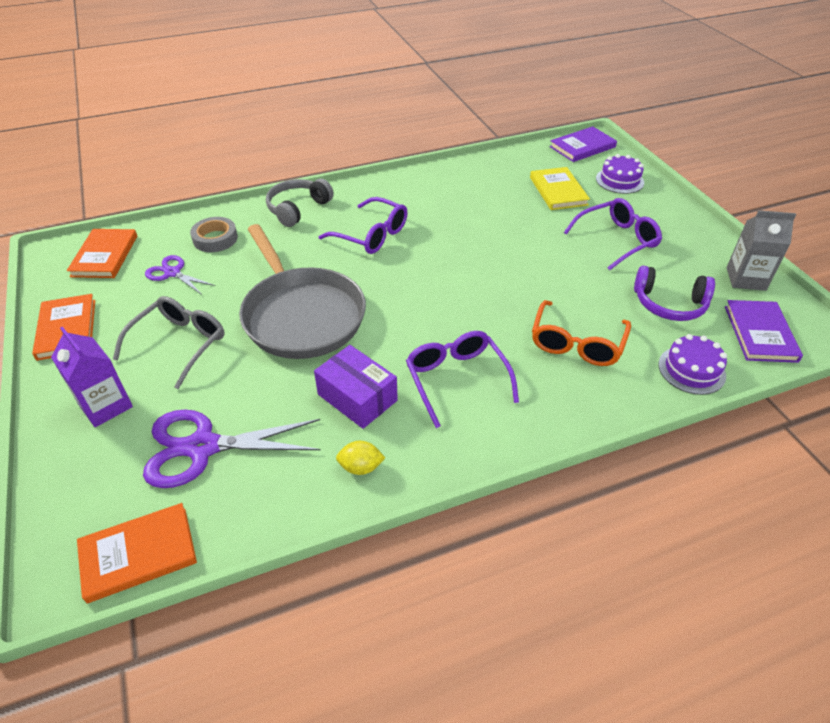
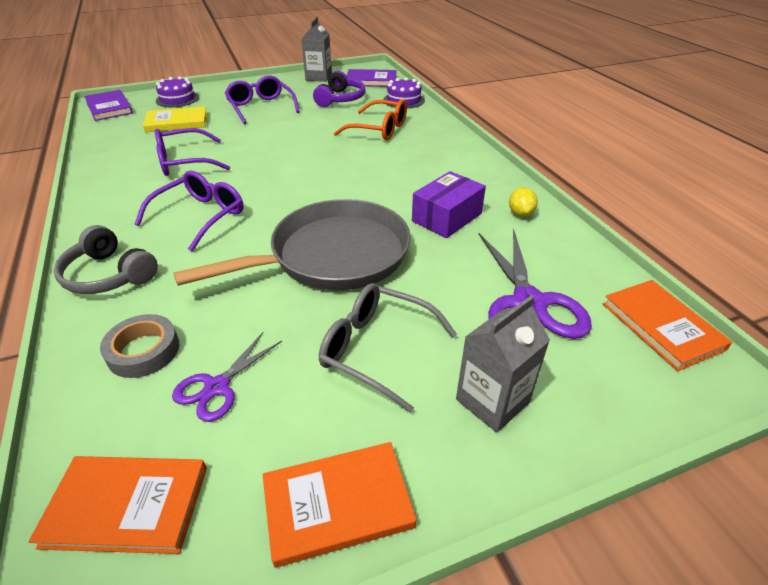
camera: 90 degrees left, 5 degrees down
(105, 406) = (492, 401): purple carton -> grey carton
(457, 380) = (421, 173): purple glasses -> purple glasses (185, 162)

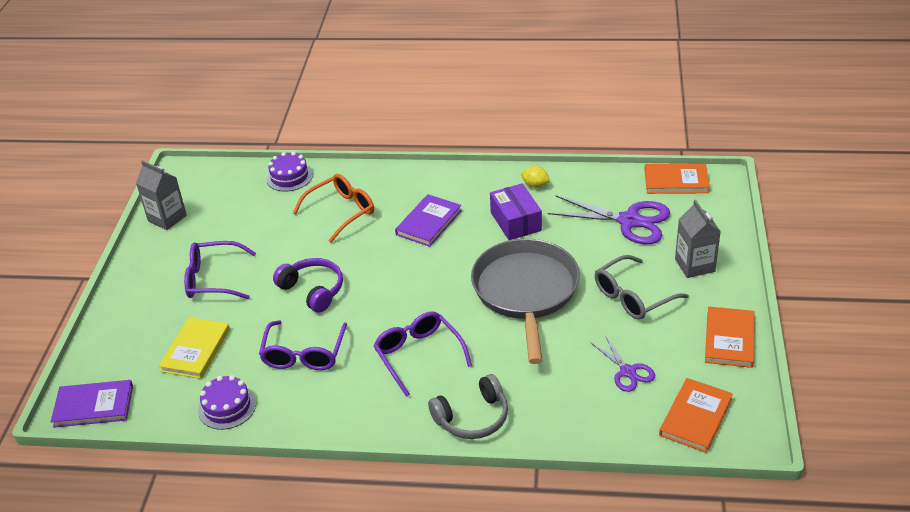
camera: 60 degrees left, 0 degrees up
(143, 351) = (575, 403): grey tape -> none
(177, 99) = (123, 343): purple cake -> purple cake (227, 407)
(340, 99) = (246, 217): purple headphones -> purple headphones (313, 290)
(371, 80) = (216, 183): purple book -> purple book (428, 222)

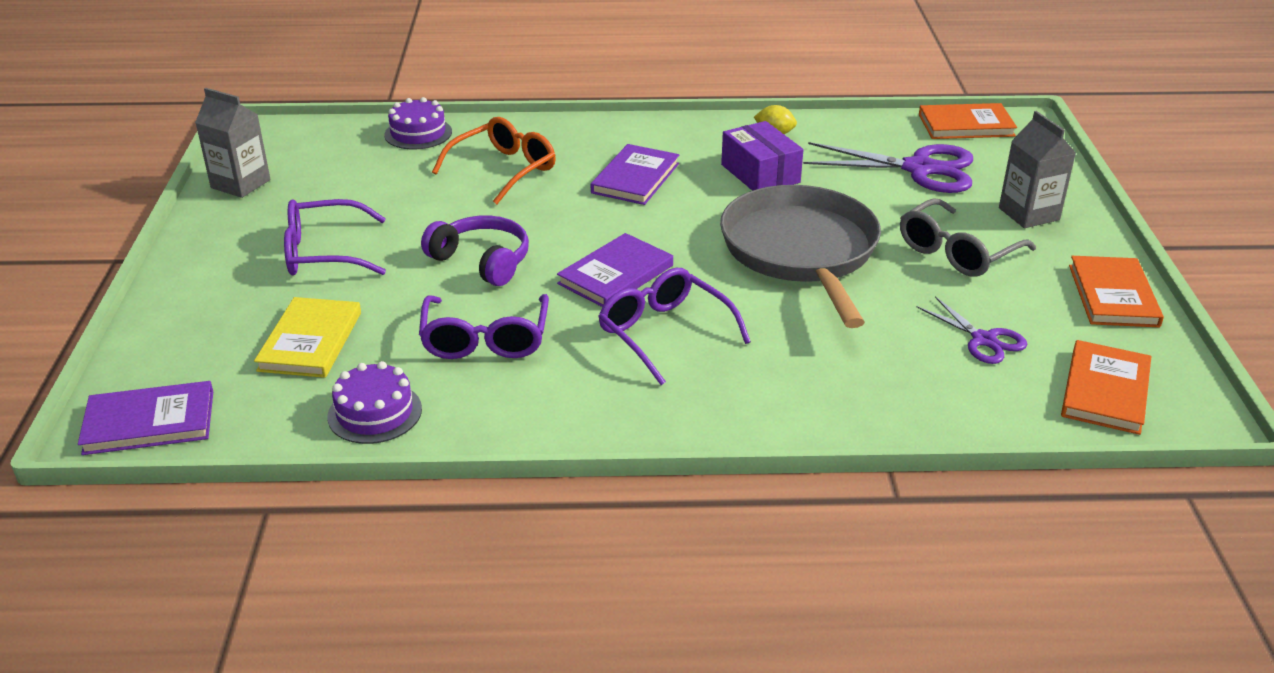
camera: 10 degrees left, 5 degrees down
(397, 306) = (616, 275): none -> purple book
(473, 418) = (771, 408): grey headphones -> none

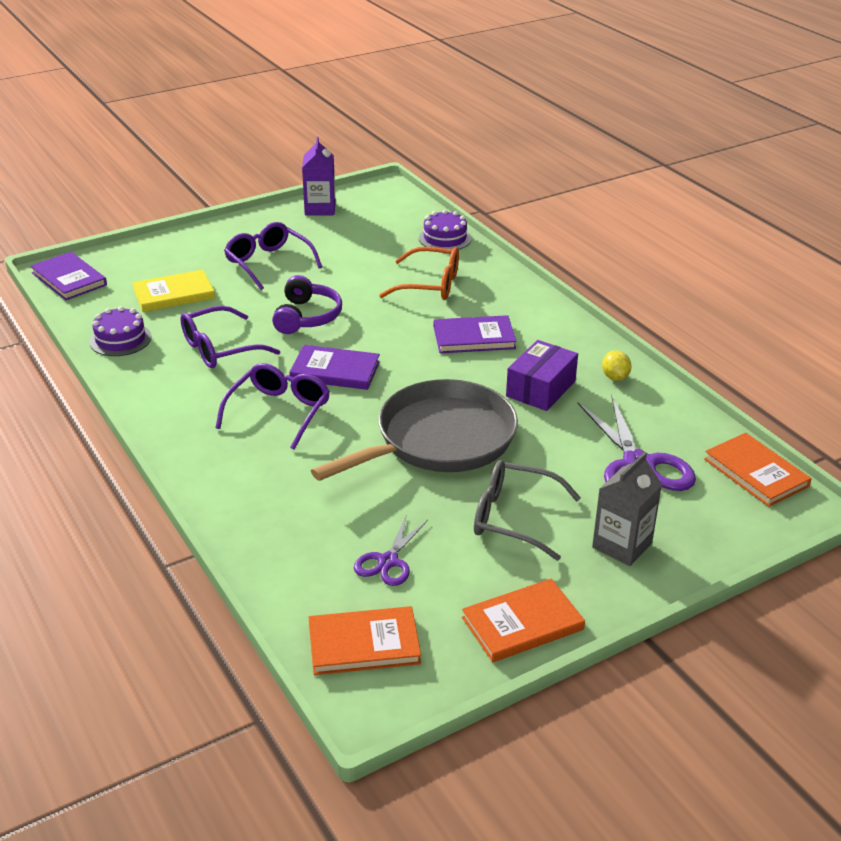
camera: 60 degrees right, 0 degrees up
(240, 184) = (320, 209): grey carton -> purple carton

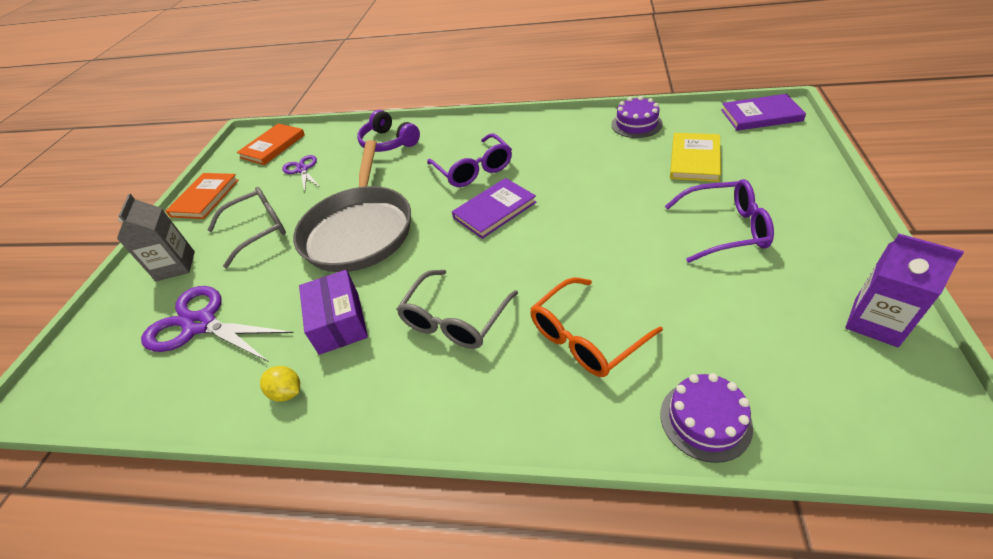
camera: 135 degrees right, 10 degrees up
(220, 348) = (582, 164): purple glasses -> none
(307, 317) = (592, 221): purple headphones -> purple headphones (388, 142)
(474, 337) = (455, 319): purple book -> grey glasses
(756, 472) = (91, 398): orange book -> none

